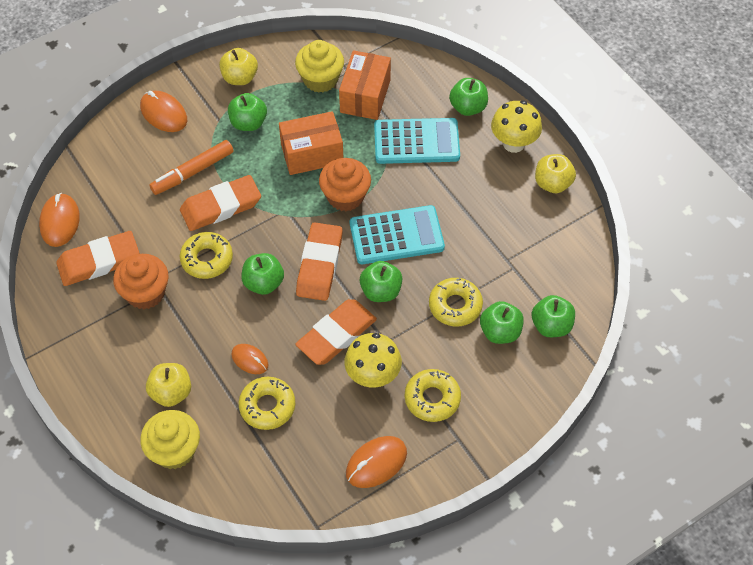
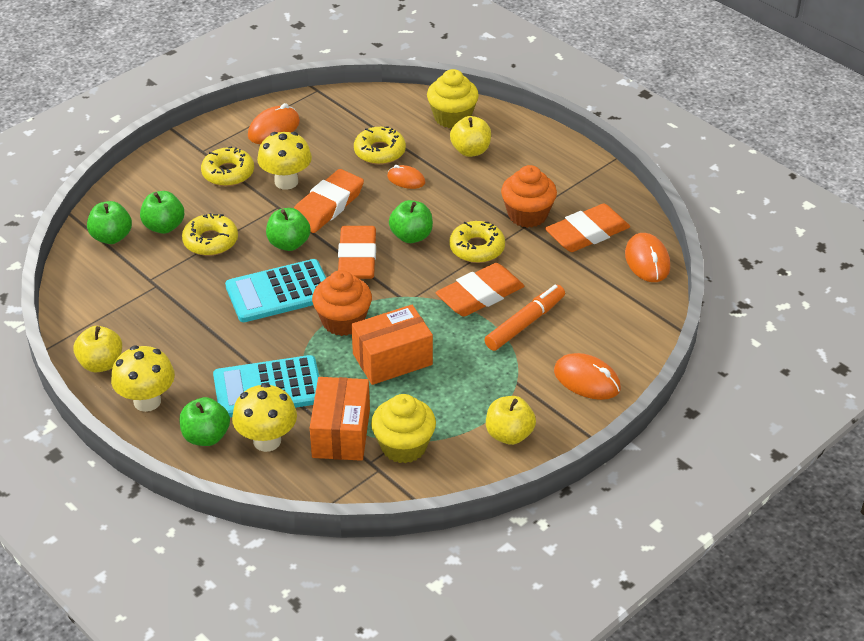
camera: 170 degrees right, 15 degrees down
(248, 123) = (479, 383): green apple -> none
(422, 98) = (267, 441): none -> yellow mushroom

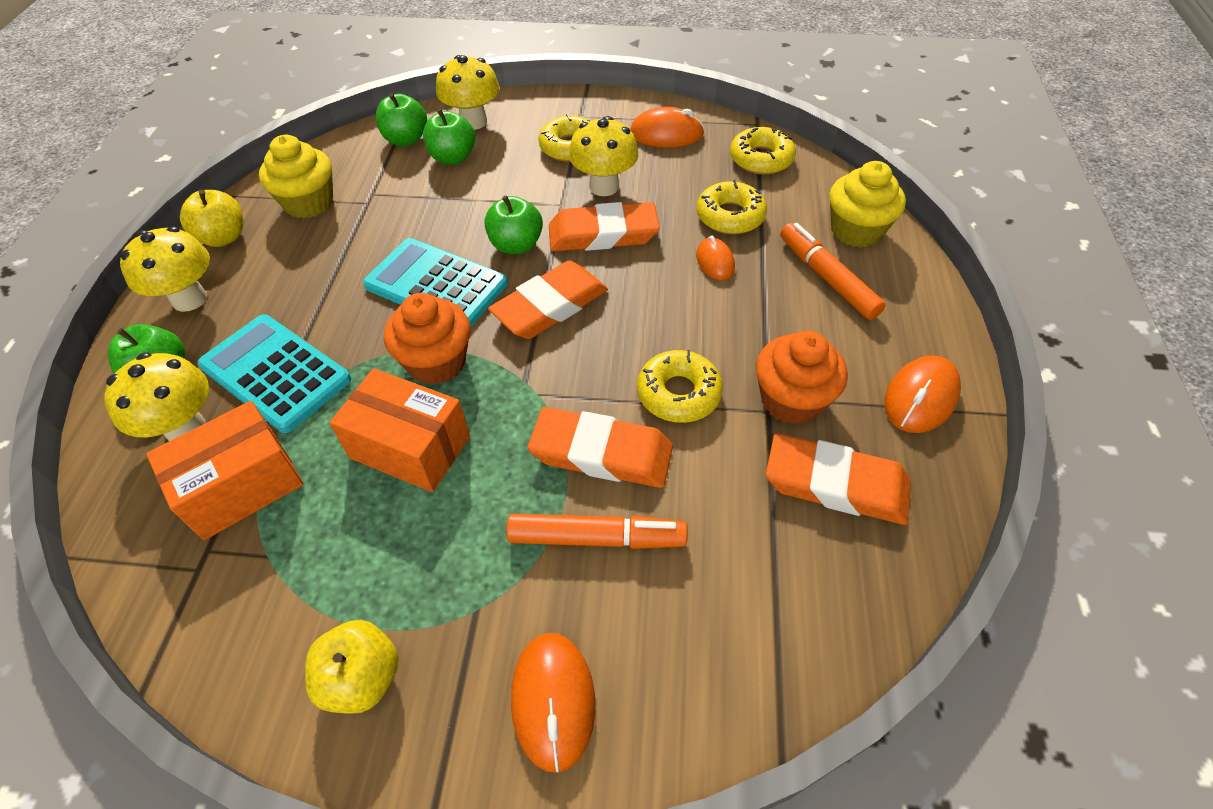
camera: 50 degrees right, 10 degrees up
(137, 198) = (473, 122): none -> yellow mushroom
(210, 241) = (463, 195): yellow donut -> yellow donut (761, 159)
(404, 446) = (258, 566): yellow cupcake -> yellow cupcake (309, 203)
(411, 236) = (632, 324): green apple -> none
(470, 151) = (827, 278): yellow apple -> orange marker
(647, 261) = (869, 596): orange mouse -> orange mouse (920, 397)

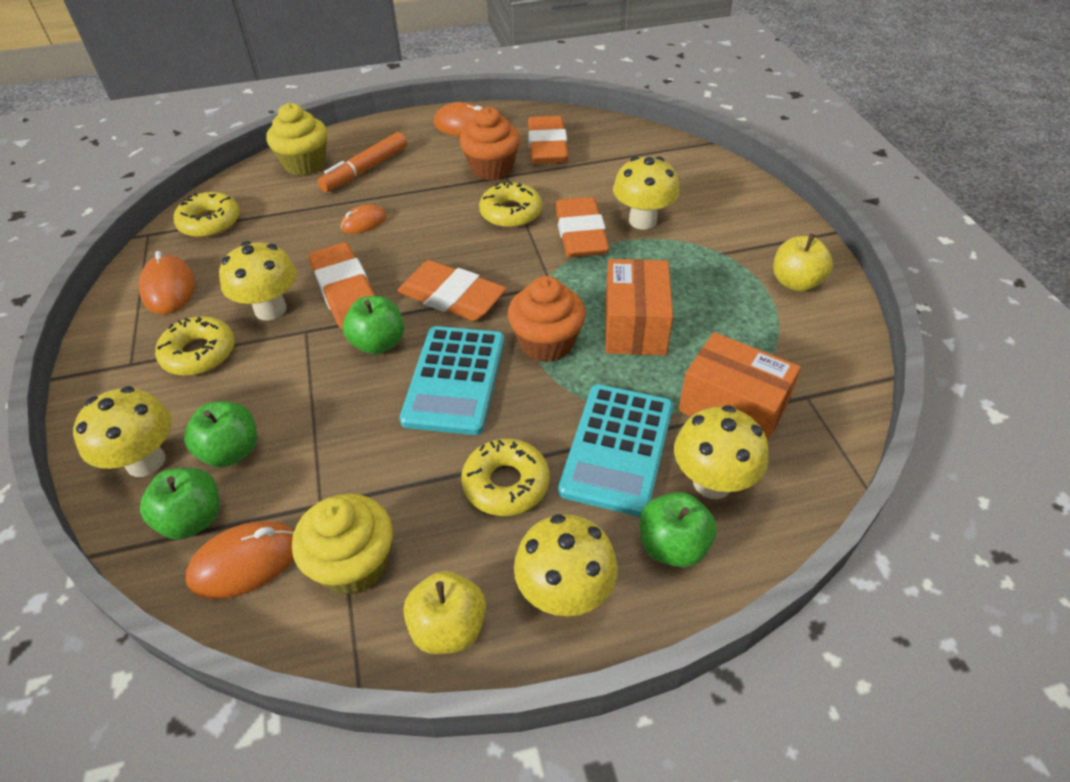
camera: 110 degrees left, 5 degrees down
(553, 700) = (744, 211): orange mouse -> orange mouse (245, 562)
(595, 538) = (642, 220): orange marker -> yellow mushroom
(730, 216) = (301, 225): yellow donut -> yellow donut (506, 484)

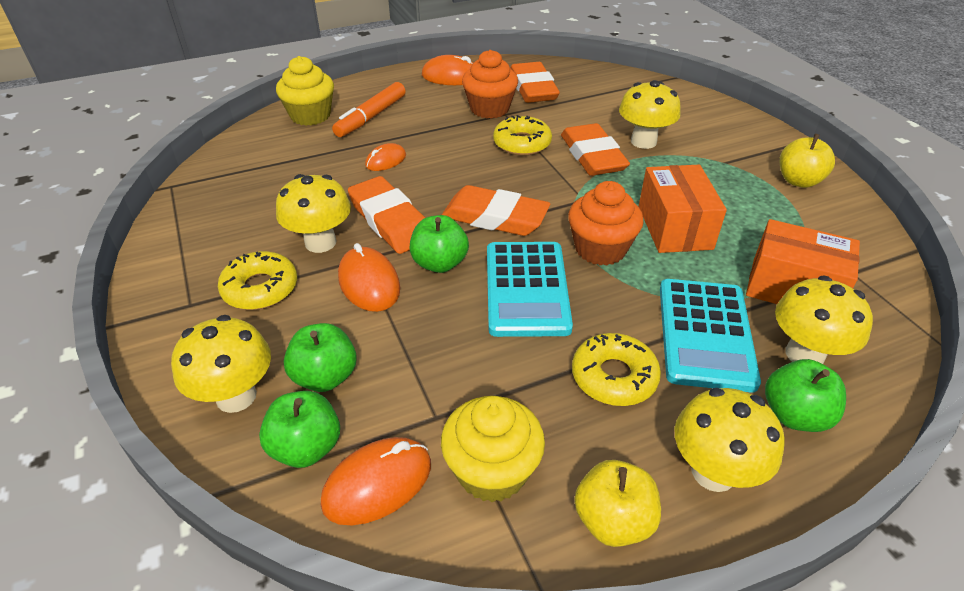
camera: 10 degrees left, 5 degrees down
(169, 288) = (209, 232): orange mouse -> orange mouse (369, 283)
(210, 222) = (232, 171): yellow donut -> none

